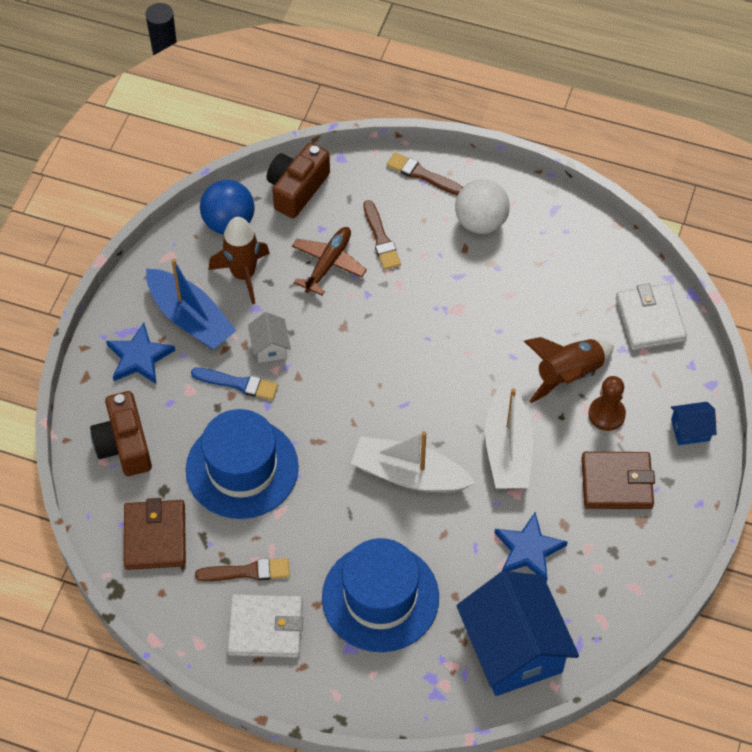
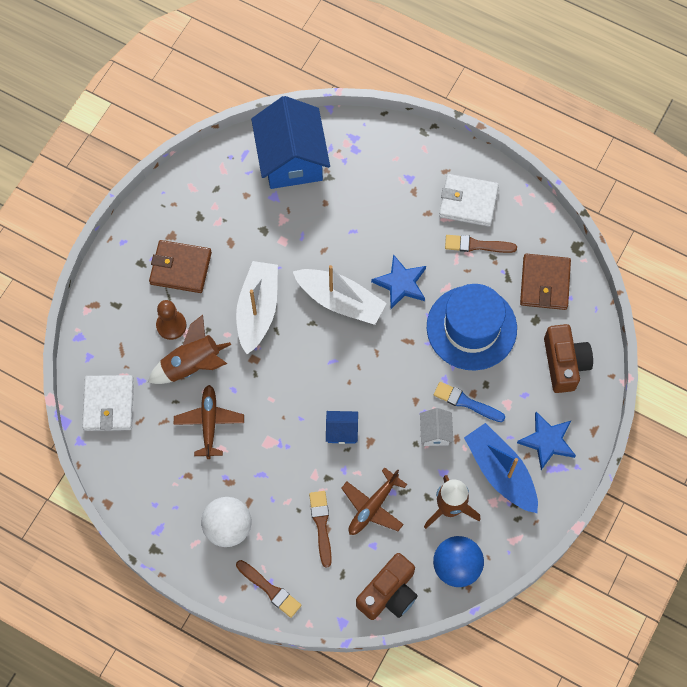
camera: 170 degrees left, 10 degrees up
(380, 597) = (380, 210): blue hat -> none
(528, 550) = (262, 228): blue star -> blue star (401, 283)
(530, 318) = (209, 422): none -> brown plane
(690, 430) = (109, 301): blue house -> blue house (342, 431)

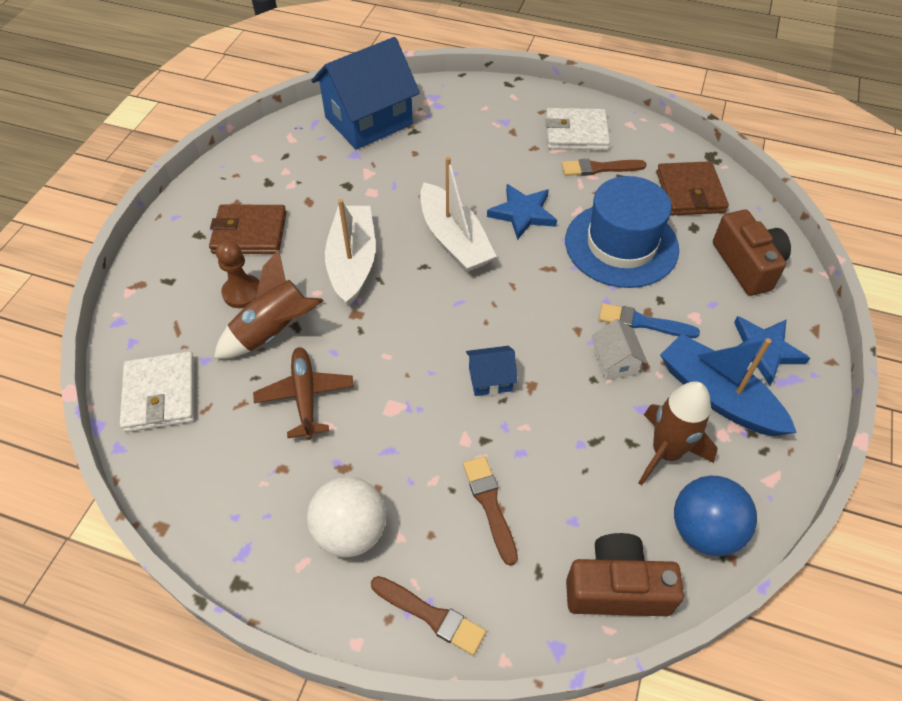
camera: 10 degrees left, 15 degrees down
(291, 159) = (368, 121): blue house -> blue house turned 75 degrees clockwise
(340, 301) = (454, 239): white boat -> white boat turned 45 degrees clockwise
(372, 507) = (558, 468): brown plane -> none
(389, 593) = (617, 588): brown camera -> brown camera turned 120 degrees counterclockwise

